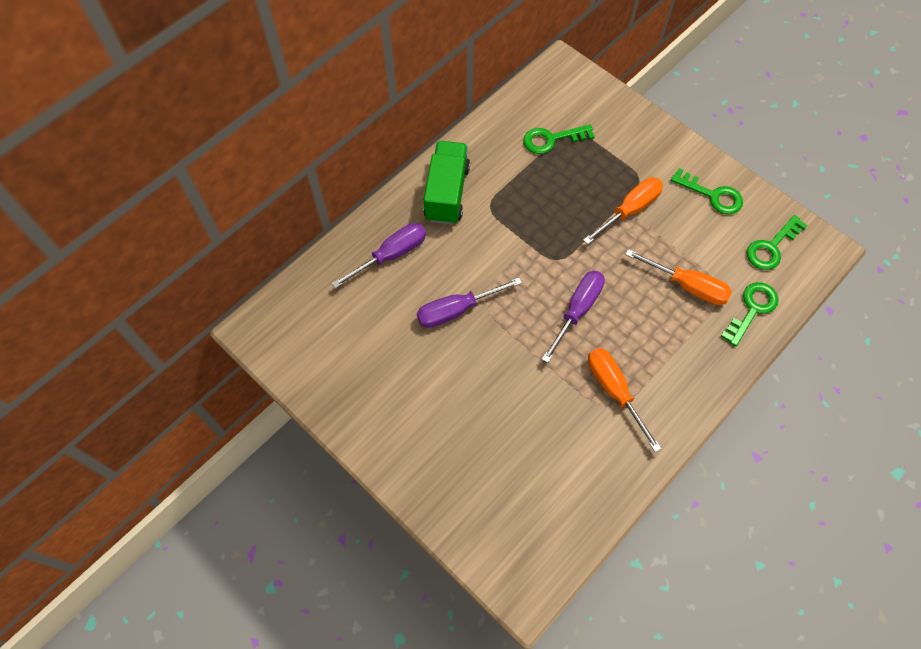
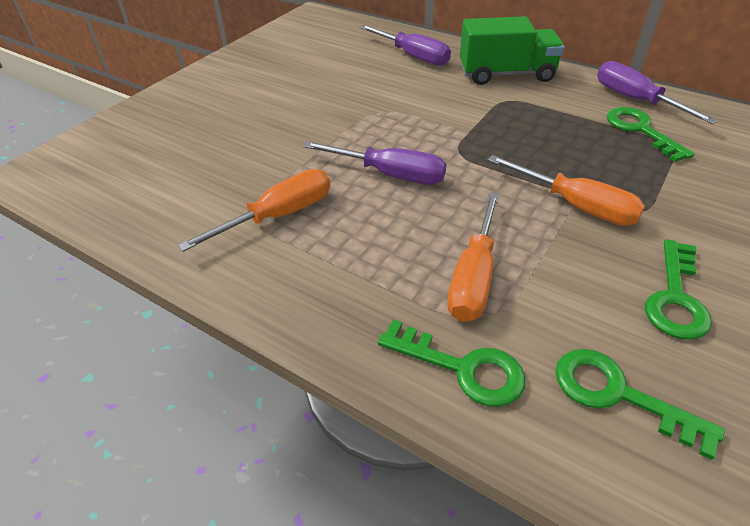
camera: 80 degrees right, 20 degrees down
(457, 310) = (362, 96): purple screwdriver -> purple screwdriver (636, 100)

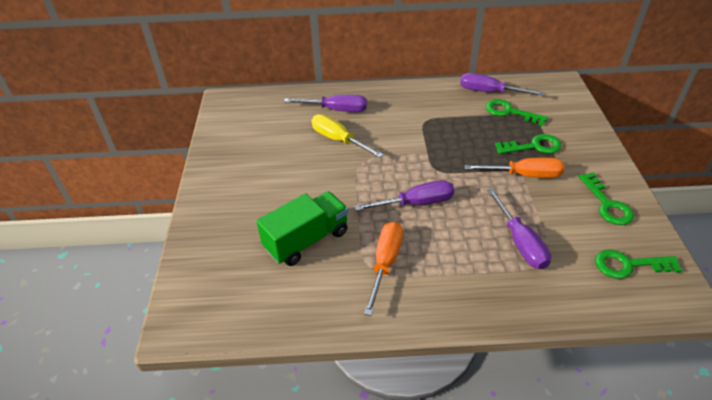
camera: 35 degrees left, 0 degrees up
(380, 83) = (338, 140): none -> yellow screwdriver
(463, 368) = (562, 292): green key -> green key (534, 146)
(474, 277) = (520, 242): orange screwdriver -> purple screwdriver
(506, 74) = (406, 101): green truck -> green truck (306, 240)

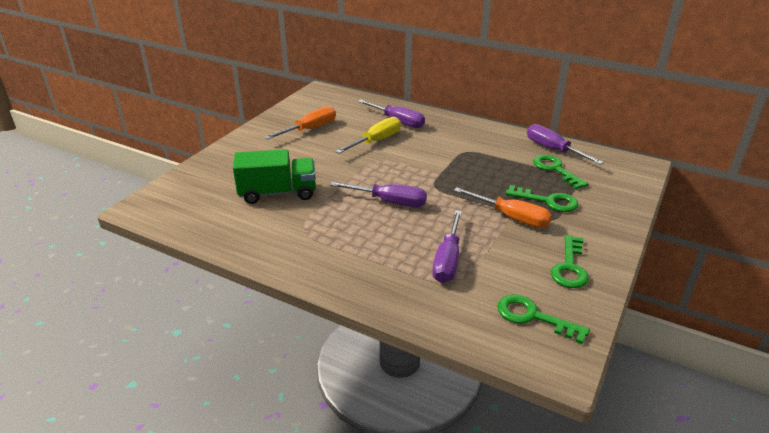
camera: 30 degrees right, 10 degrees down
(338, 140) = (376, 141): yellow screwdriver -> yellow screwdriver turned 60 degrees clockwise
(385, 263) = (318, 229): orange screwdriver -> orange screwdriver (309, 129)

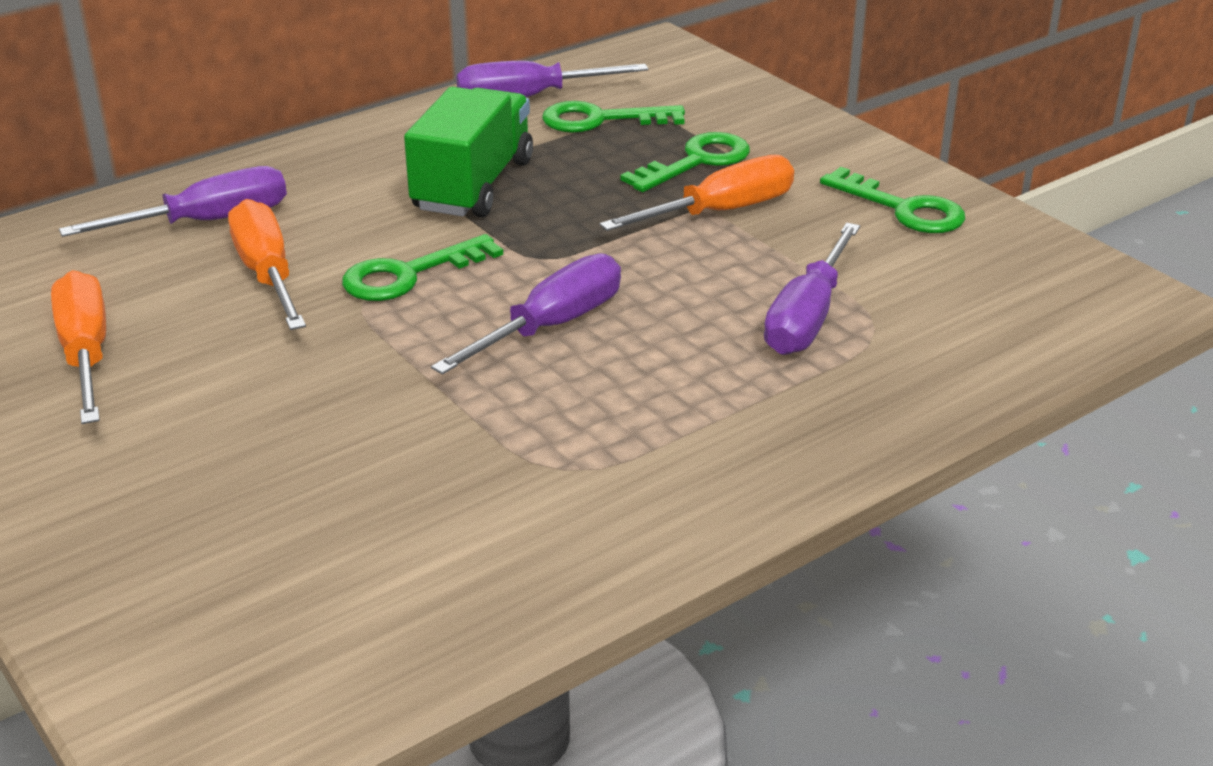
camera: 65 degrees left, 0 degrees up
(278, 193) = (367, 475): green truck -> green truck (473, 185)
(376, 141) = (267, 274): yellow screwdriver -> orange screwdriver
(448, 260) = (807, 317): purple screwdriver -> purple screwdriver turned 75 degrees clockwise
(533, 317) = (1014, 284): green key -> green key (408, 275)

